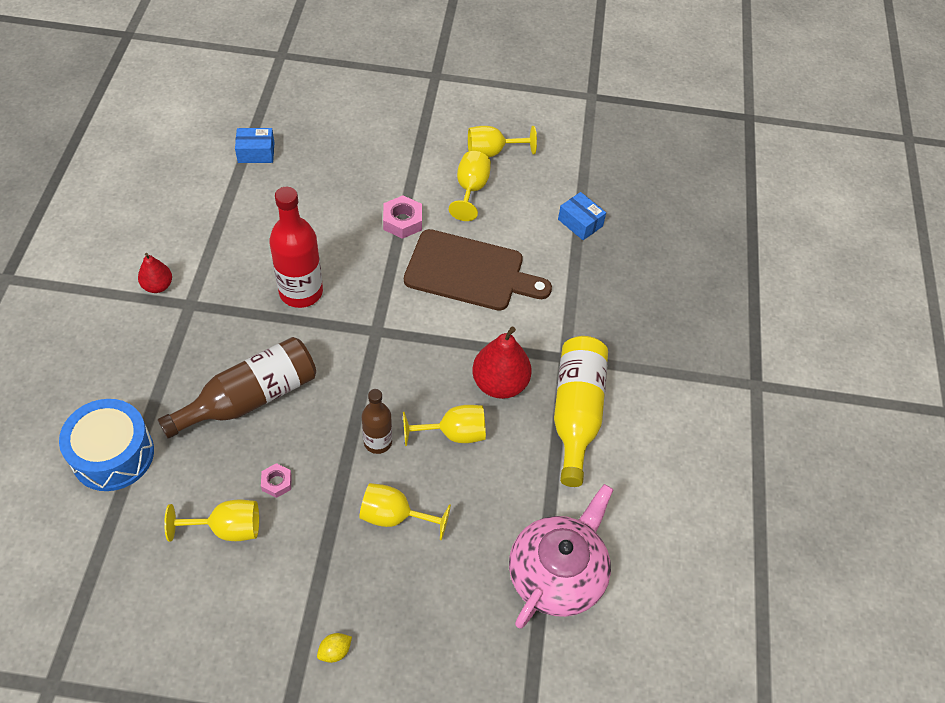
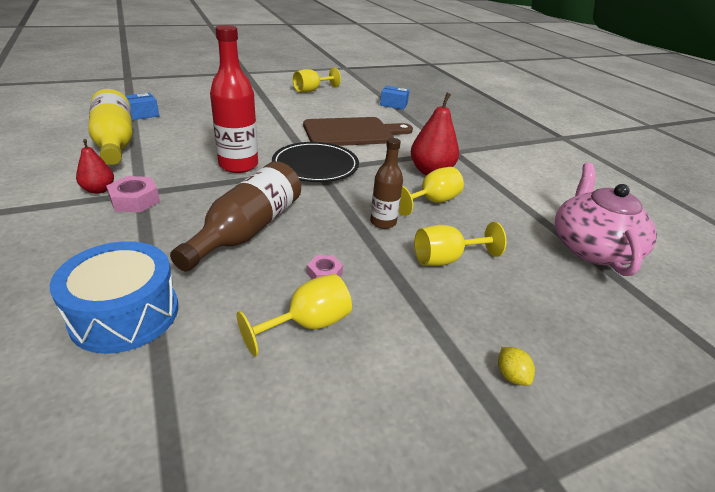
camera: 30 degrees left, 20 degrees down
(335, 651) = (511, 376): yellow lemon -> yellow lemon turned 45 degrees counterclockwise
(378, 323) = (315, 166): none -> black plate
(402, 221) = (283, 122): pink nut -> pink nut (135, 200)
(470, 189) = (314, 104): yellow goblet -> none
(576, 413) = (492, 171): yellow bottle -> yellow bottle (115, 142)

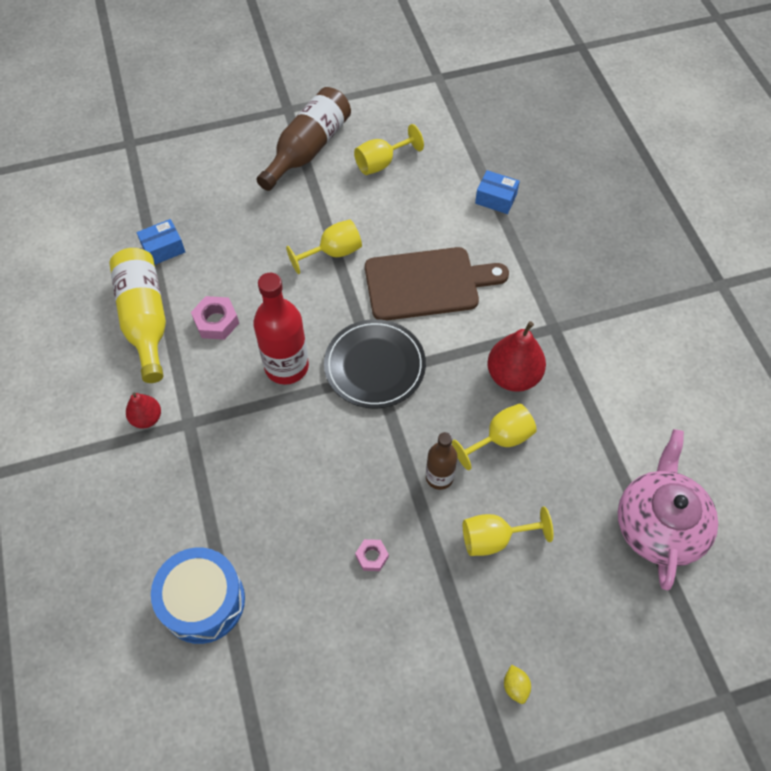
camera: 10 degrees right, 25 degrees up
(135, 200) = (185, 437): pink nut -> pink nut (216, 322)
(248, 230) = (300, 488): brown bottle -> brown bottle (308, 149)
(307, 324) = (353, 621): yellow goblet -> yellow goblet (333, 253)

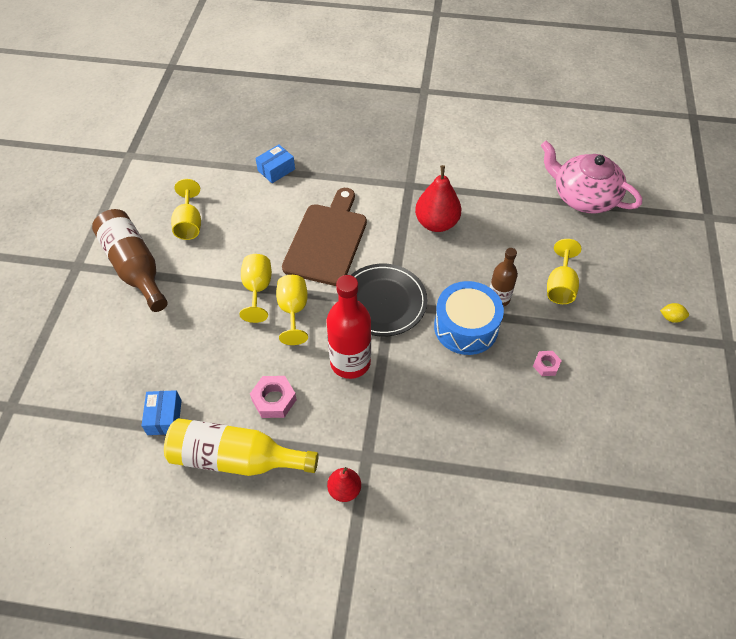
camera: 65 degrees left, 5 degrees down
(203, 601) = (540, 499): blue drum -> blue drum (466, 327)
(500, 439) = (484, 251): yellow goblet -> yellow goblet (293, 310)

